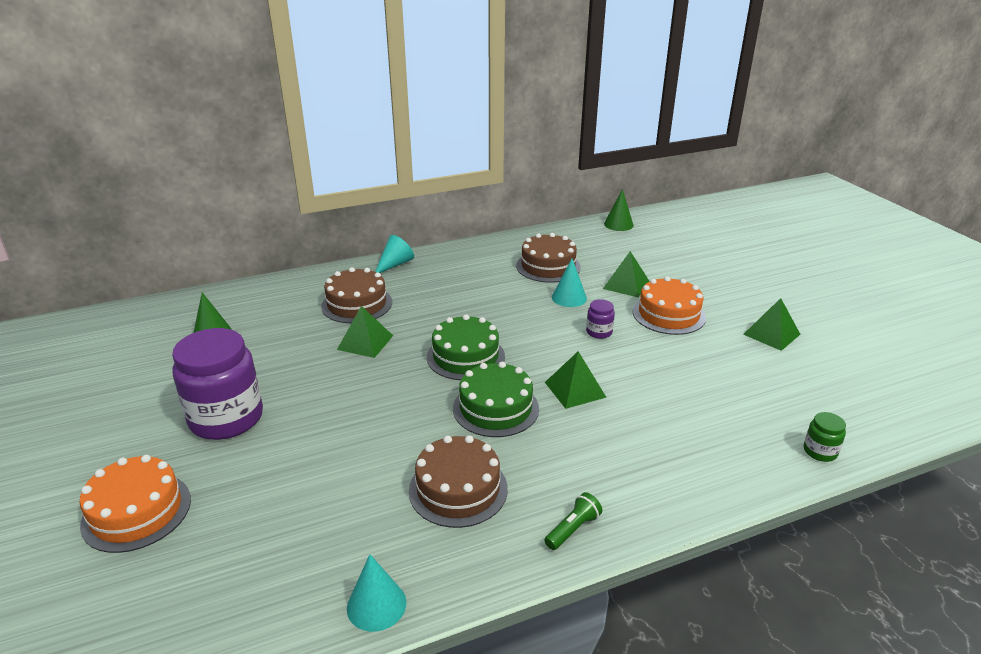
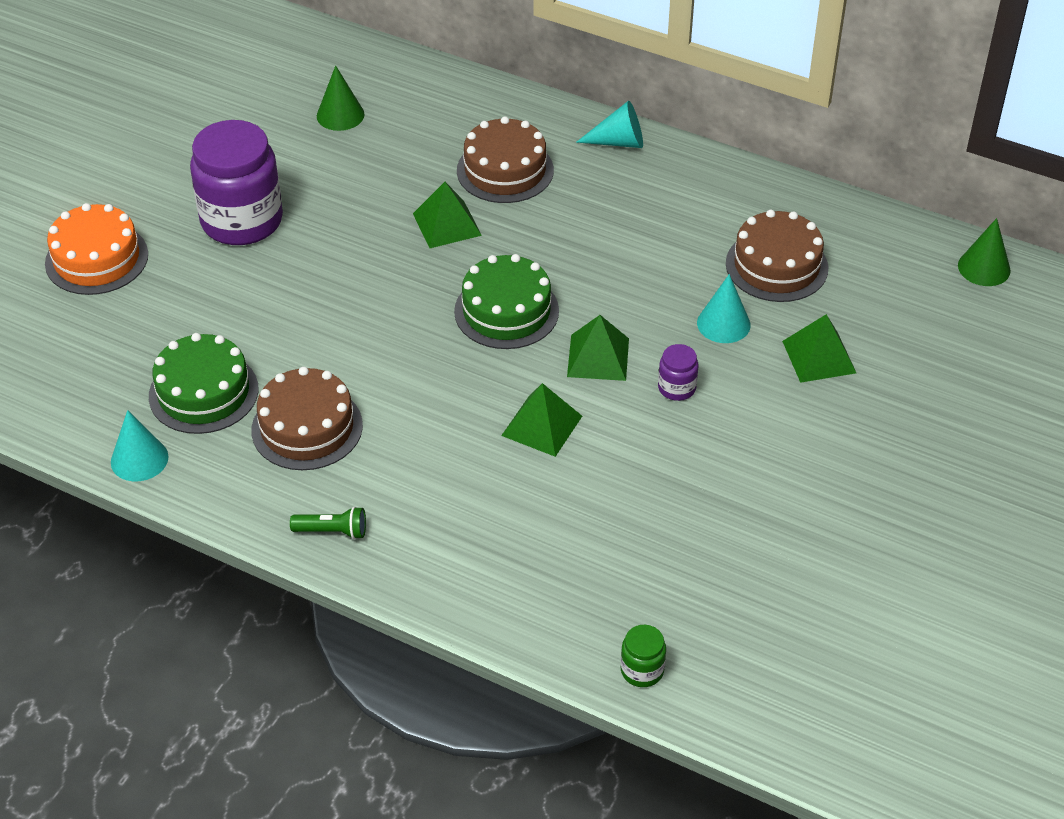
camera: 50 degrees right, 15 degrees up
(495, 408) = (446, 384): green cake -> green cake (203, 392)
(668, 314) = (791, 429): orange cake -> none
(771, 334) = (857, 542): green pyramid -> green pyramid (598, 357)

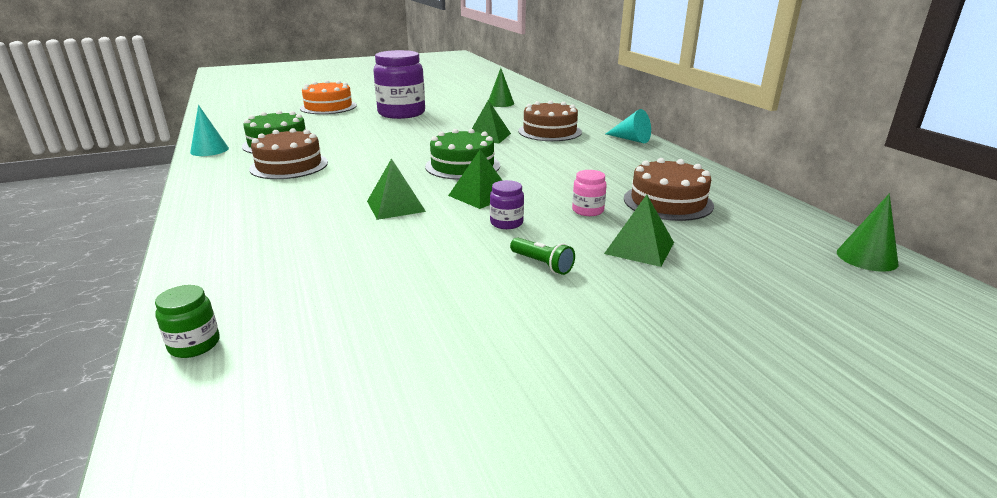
camera: 40 degrees right, 20 degrees down
(332, 531) = (213, 198): green flashlight -> green flashlight (542, 264)
(723, 324) = (587, 210): turquoise cone -> pink jar

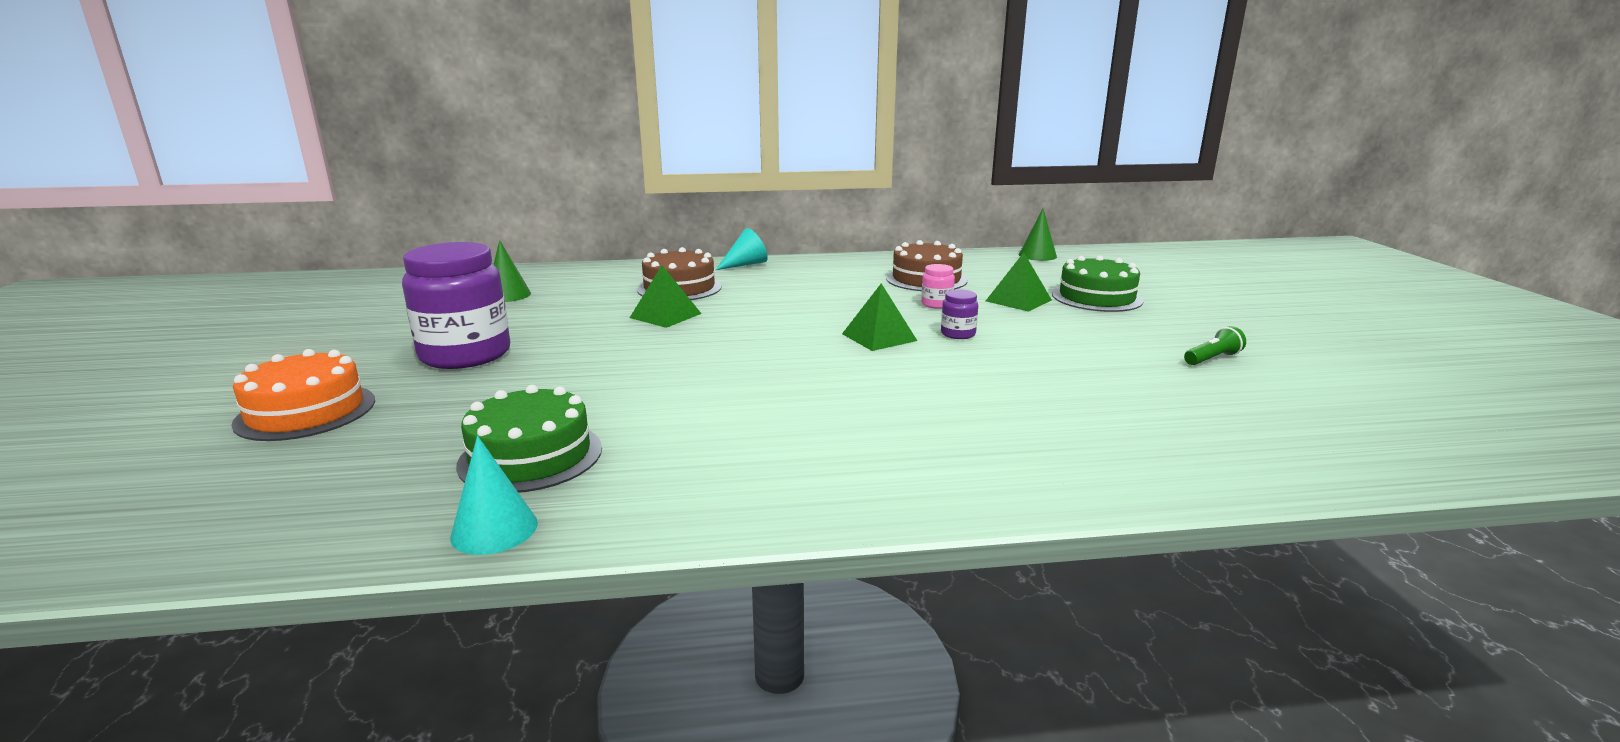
camera: 75 degrees left, 5 degrees down
(194, 344) = (1229, 474): green jar -> none
(289, 165) = (680, 442): brown cake -> none
(395, 206) = (894, 377): green pyramid -> none
(462, 166) = (774, 337): green cake -> green cake (1096, 297)
(542, 264) = (1048, 331): green flashlight -> green flashlight (1212, 359)

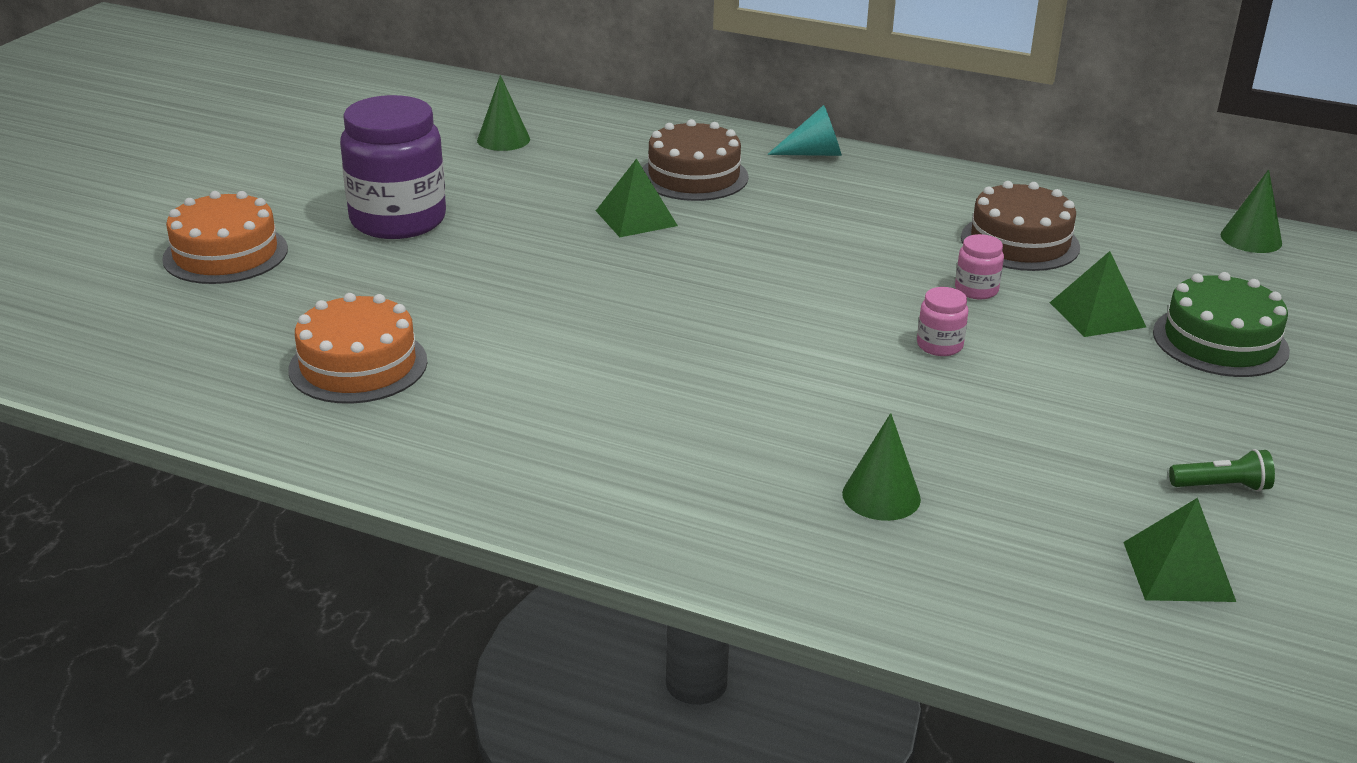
camera: 30 degrees right, 10 degrees up
(494, 530) = (276, 430): turquoise cone -> none
(531, 456) = (358, 365): green cake -> orange cake
(879, 337) = (838, 321): green pyramid -> green pyramid (1178, 571)
(958, 334) = (939, 345): purple jar -> pink jar
(1050, 420) = (881, 496): none -> green cone

